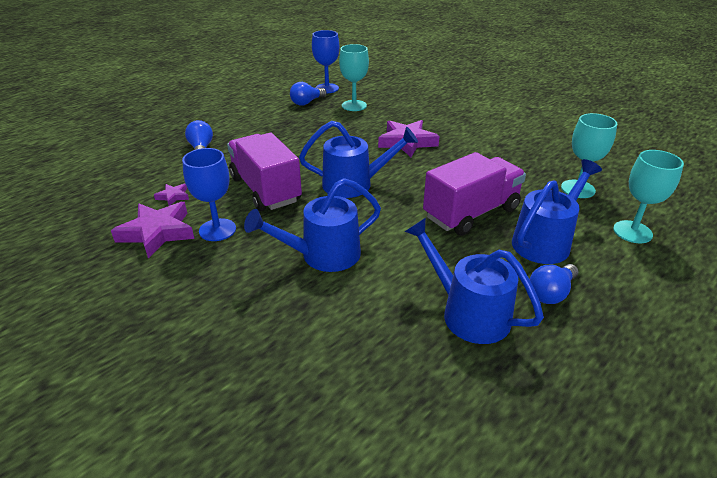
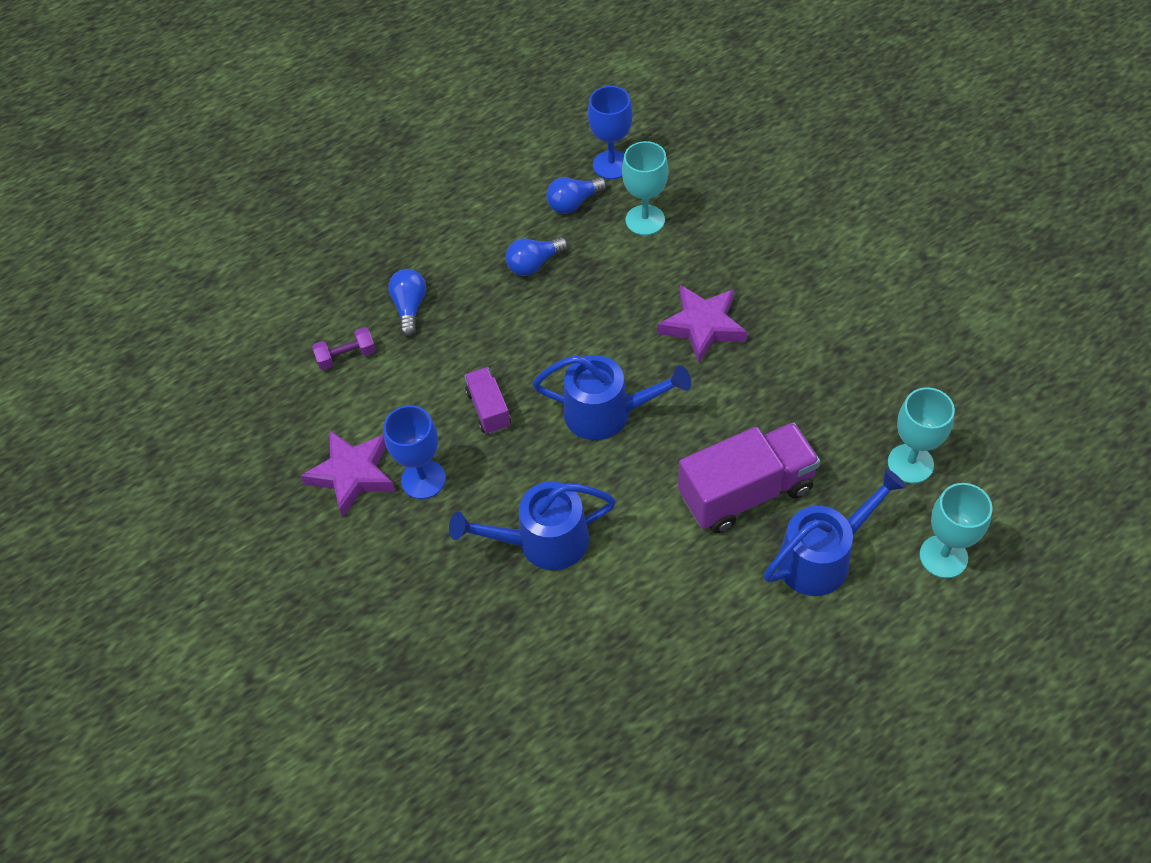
camera: 15 degrees right, 20 degrees up
(154, 173) = (346, 356): none -> purple dumbbell
(173, 196) = (371, 408): purple star -> none
(265, 189) = (489, 409): purple truck -> purple truck, size x0.53
(467, 312) = (687, 654): blue watering can -> none
(551, 293) = (793, 641): blue light bulb -> blue light bulb (534, 264)

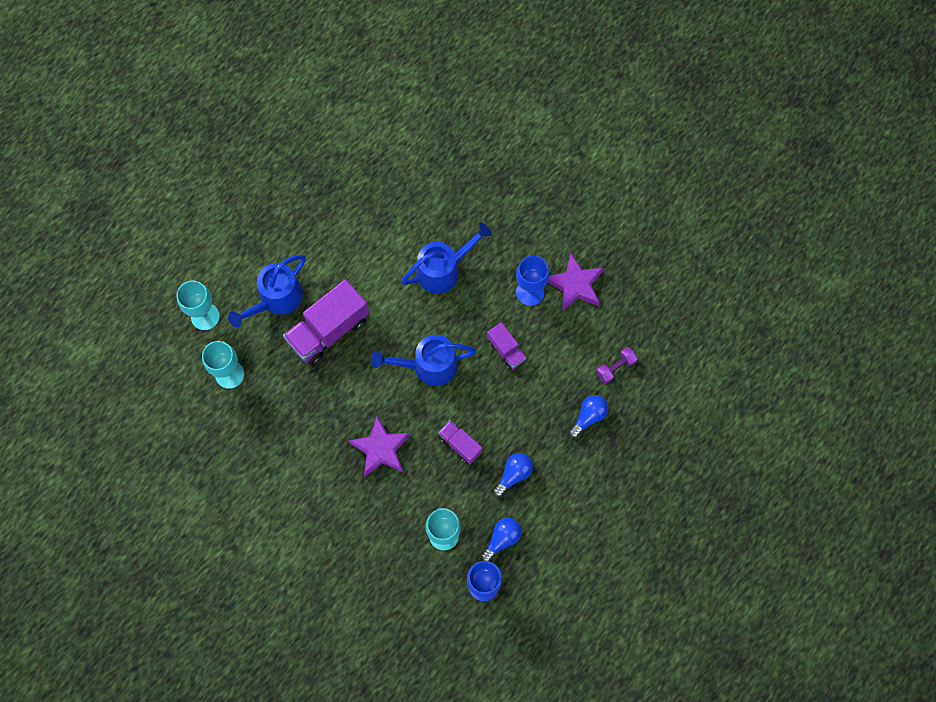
camera: 160 degrees right, 15 degrees up
(410, 307) = (588, 417): blue light bulb -> blue light bulb turned 120 degrees counterclockwise
(593, 310) = (460, 445): none -> purple truck

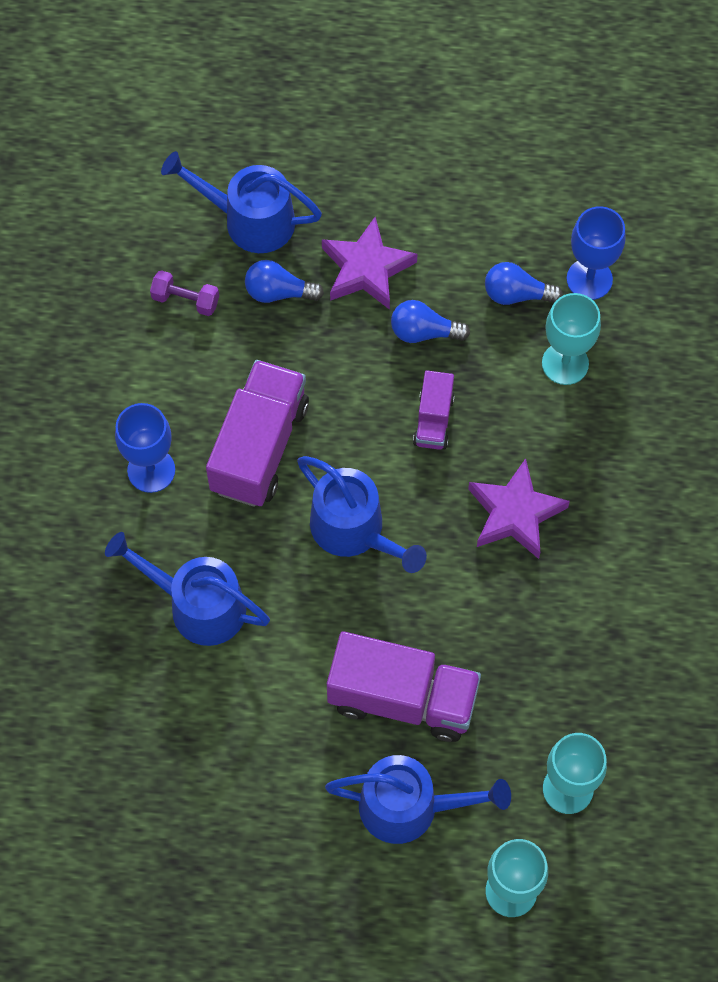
camera: 125 degrees left, 5 degrees down
(506, 350) = (259, 447): purple truck -> purple truck, size x1.90
(575, 285) = (99, 419): purple star -> purple star (366, 268)
(643, 430) = (249, 220): none -> blue watering can

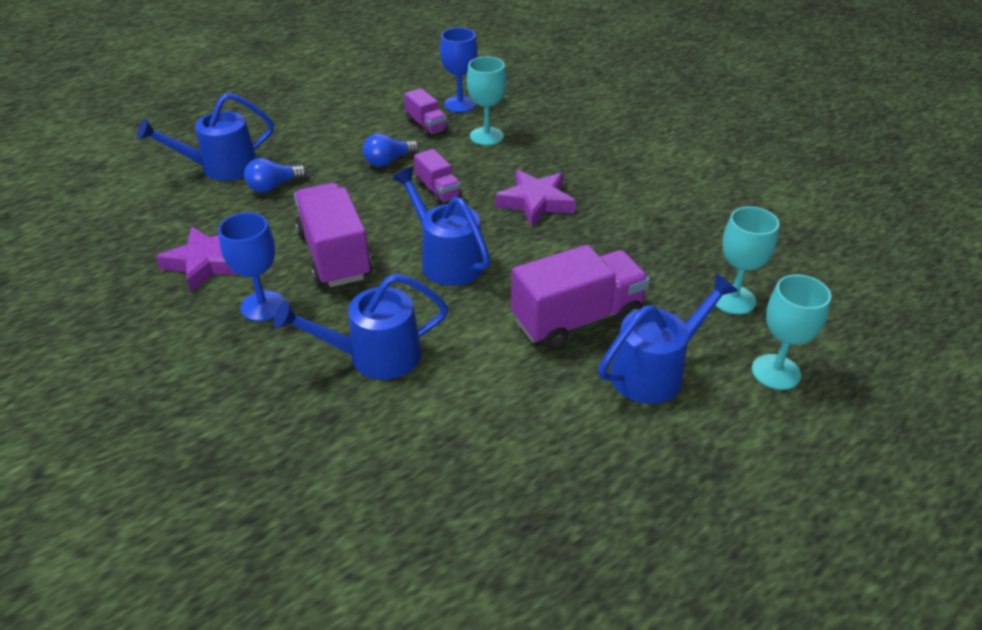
camera: 40 degrees left, 25 degrees down
(185, 300) = (208, 217): purple dumbbell -> none
(355, 531) = (446, 260): blue watering can -> blue watering can turned 135 degrees counterclockwise
(366, 268) = (323, 154): purple star -> purple star (207, 263)
(516, 294) = (426, 125): blue light bulb -> purple truck

